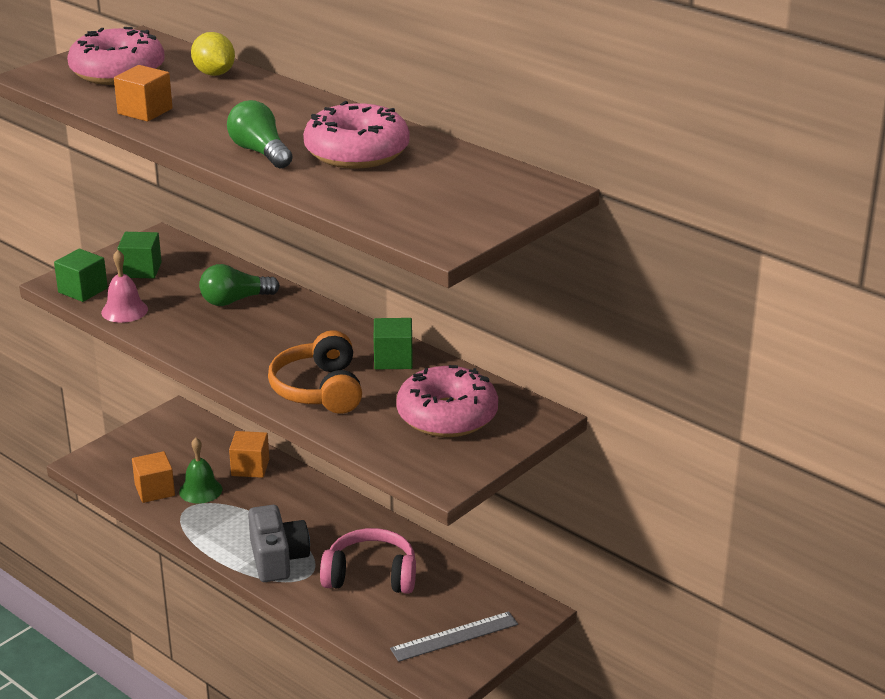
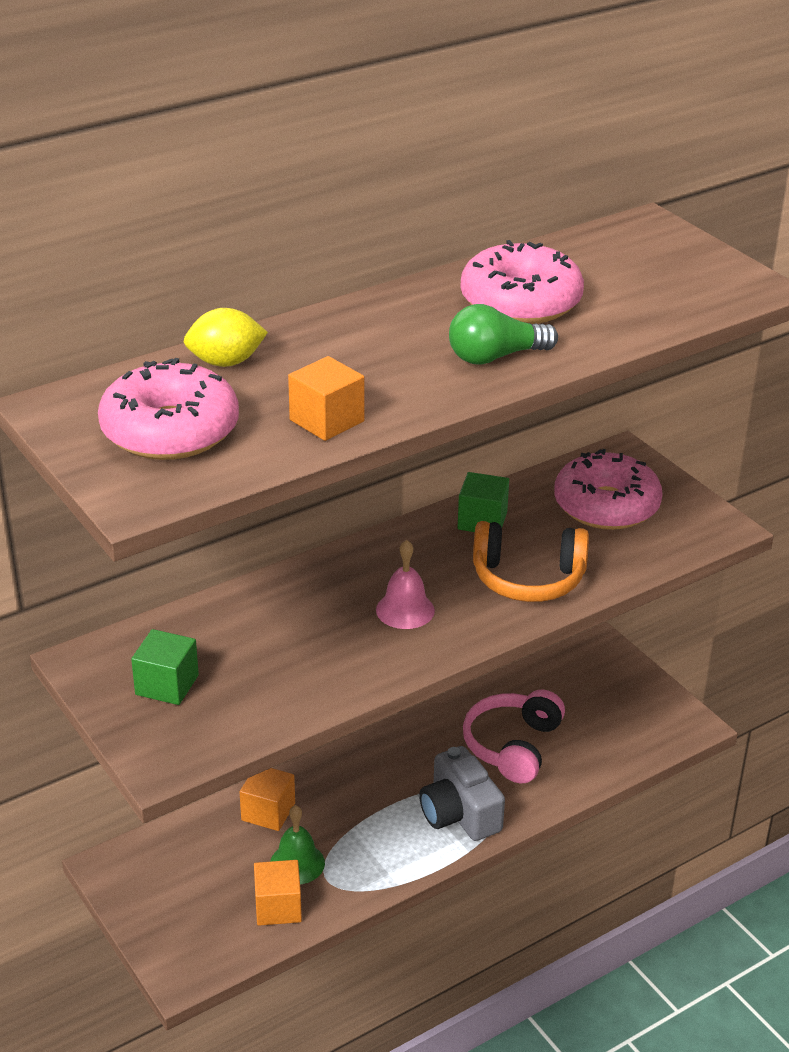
camera: 75 degrees left, 5 degrees up
(83, 290) = (196, 744): green cube -> none
(124, 310) = (274, 709): pink bell -> pink bell (405, 610)
(235, 300) = (294, 614): green light bulb -> none
(278, 559) = (459, 814): grey camera -> grey camera turned 120 degrees counterclockwise
(454, 636) = (627, 705): grey ruler -> none

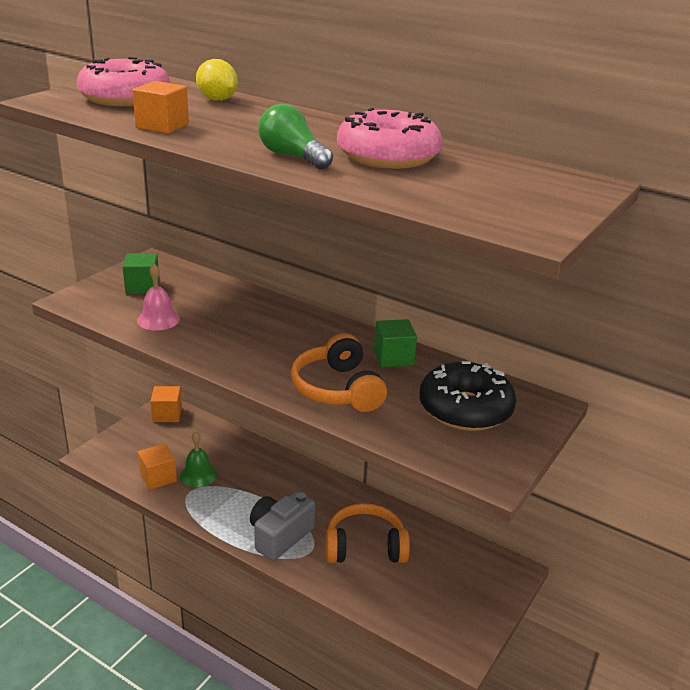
camera: 65 degrees right, 5 degrees down
(268, 812) = (236, 451): orange cube -> orange cube (167, 414)
(405, 610) = (264, 347): pink bell -> pink bell (158, 319)
(512, 746) = (365, 546): pink headphones -> orange headphones
(606, 506) = (465, 409): pink donut -> black donut

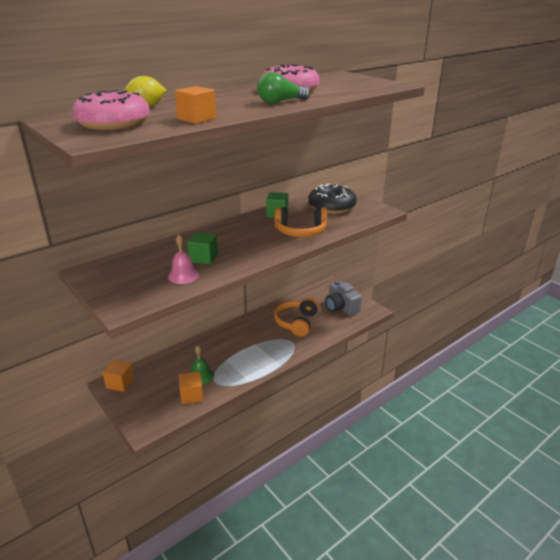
camera: 70 degrees left, 0 degrees up
(142, 287) = (126, 278): green cube -> green cube (203, 258)
(280, 536) = (275, 350): grey camera -> grey camera (341, 307)

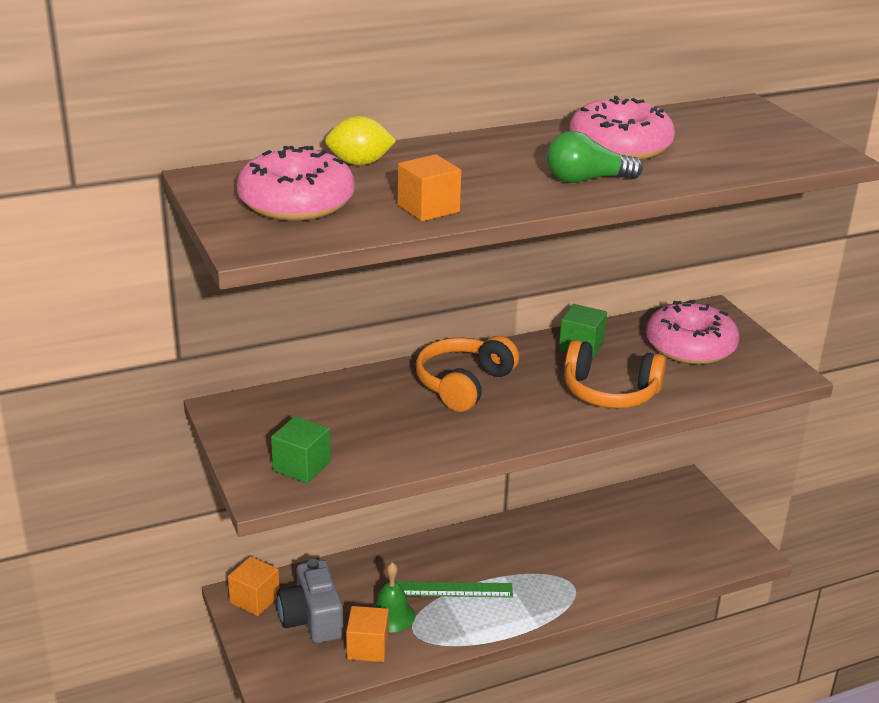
camera: 15 degrees right, 0 degrees up
(183, 275) = (377, 446): pink bell -> none
(203, 258) = (421, 417): green cube -> green cube (301, 466)
(229, 356) = (450, 589): none -> green ruler
(296, 322) = (594, 549): orange headphones -> orange headphones (463, 384)
(331, 207) = (690, 346): black donut -> pink donut
(341, 307) = (690, 535): grey camera -> grey camera (312, 619)

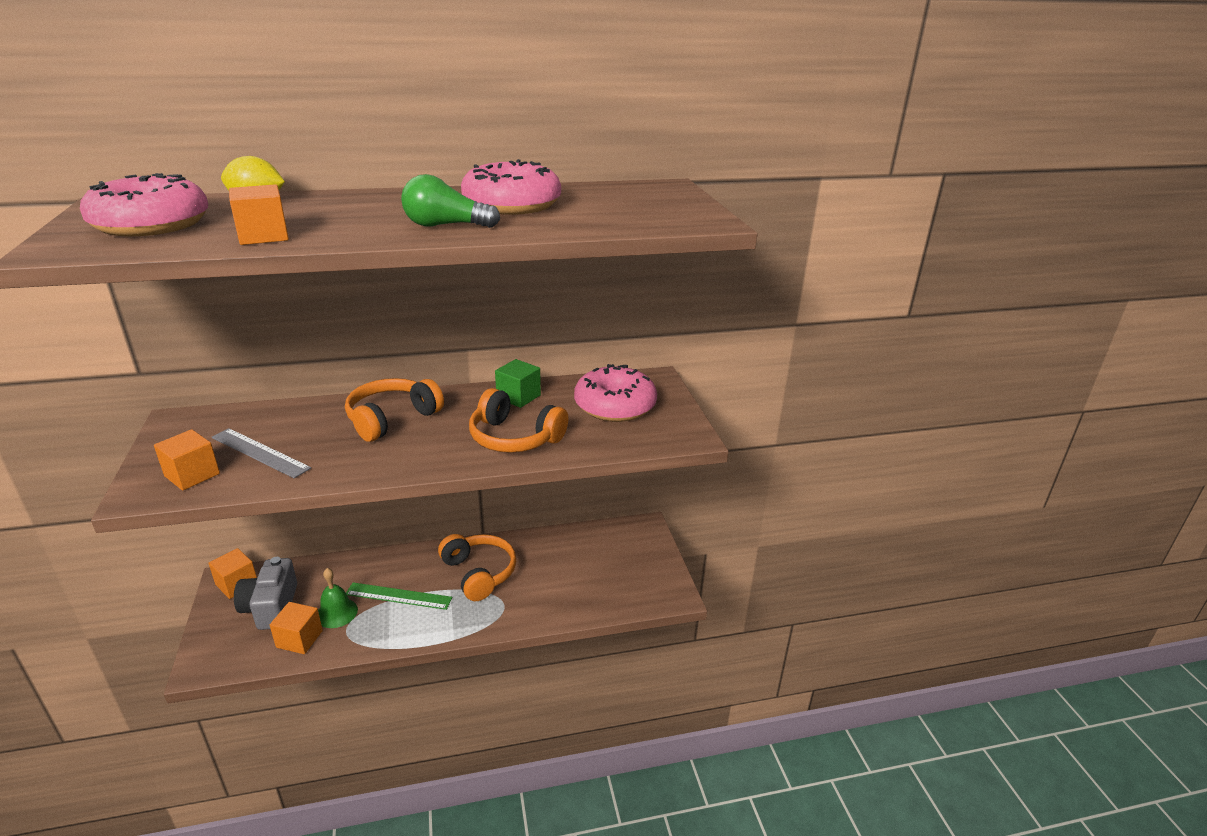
camera: 10 degrees right, 0 degrees up
(301, 466) = (192, 475): green cube -> orange cube
(352, 435) = (259, 453): none -> grey ruler
(526, 555) = (479, 573): none -> orange headphones

